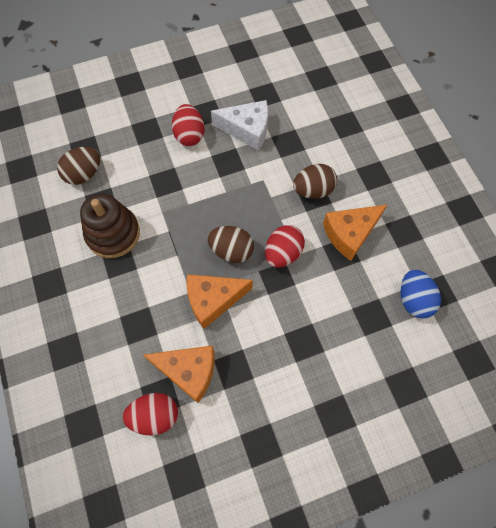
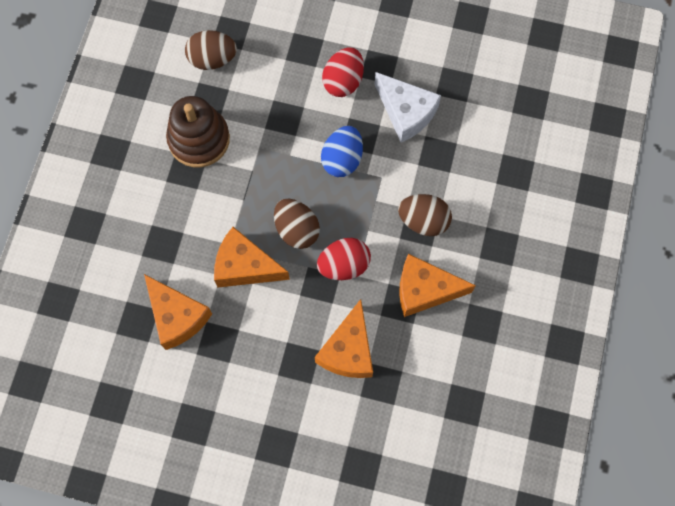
camera: 35 degrees right, 5 degrees up
(154, 416) = (121, 335): red egg -> none
(331, 309) = (348, 350): none -> orange cheese
(414, 300) = (435, 396): blue egg -> blue egg (342, 159)

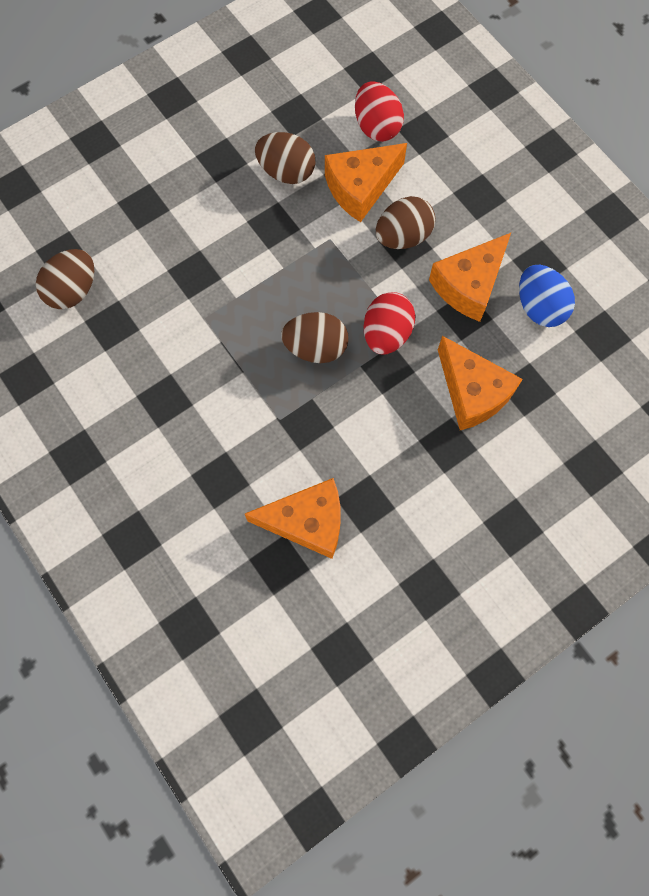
camera: 50 degrees left, 0 degrees up
(199, 139) = (143, 364): brown stacking toy -> none
(245, 266) = (311, 420): orange cheese -> orange cheese (360, 188)
(342, 159) = (282, 257): blue egg -> blue egg (539, 307)
(343, 81) = (207, 198): red egg -> red egg (376, 127)
(406, 112) = (286, 172): white cheese -> brown egg

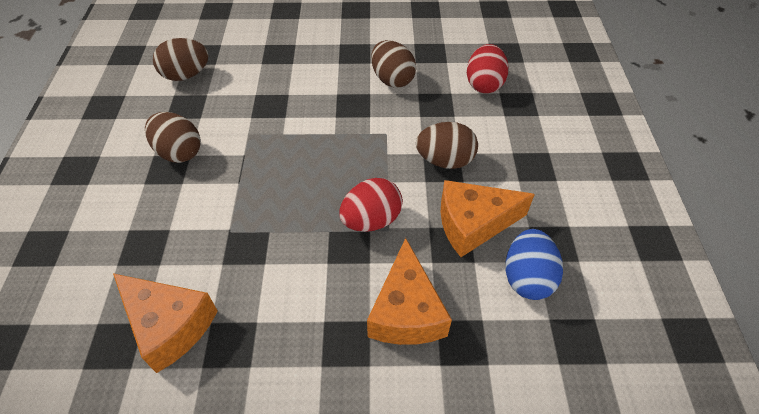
camera: 35 degrees right, 20 degrees down
(316, 347) = (307, 198): brown egg -> brown egg (179, 152)
(360, 188) = (439, 114): orange cheese -> none

